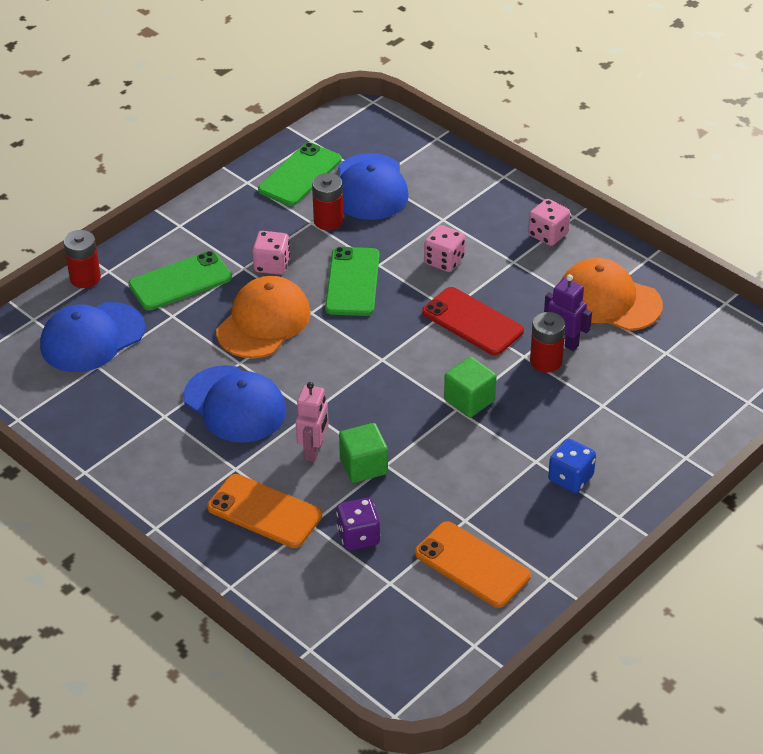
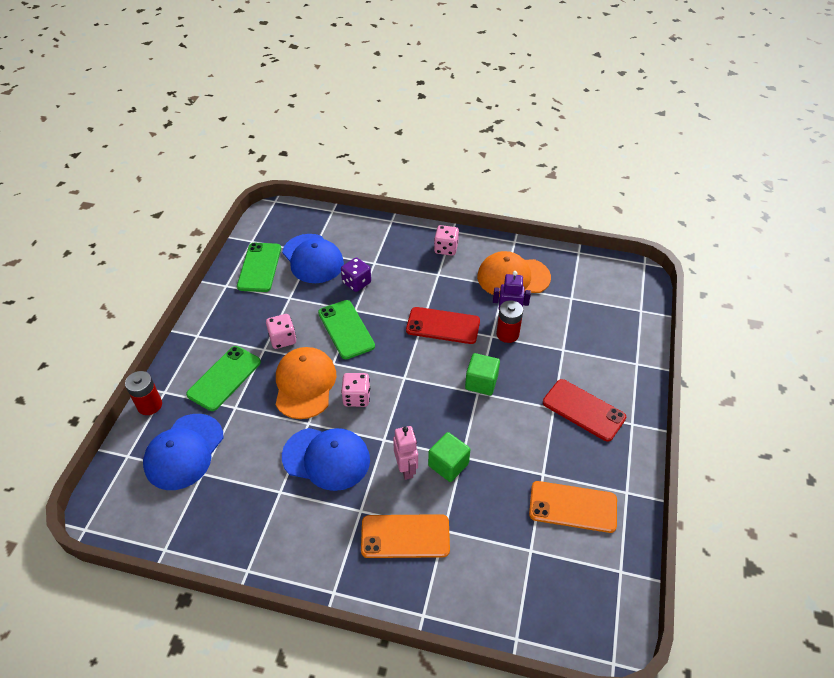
camera: 30 degrees left, 5 degrees up
(328, 221) = (300, 292): red battery -> none
(358, 536) = (483, 523): purple dice -> purple dice (356, 283)
(444, 261) = (395, 291): pink dice -> pink dice (356, 397)
(570, 478) = (583, 410): blue dice -> red phone

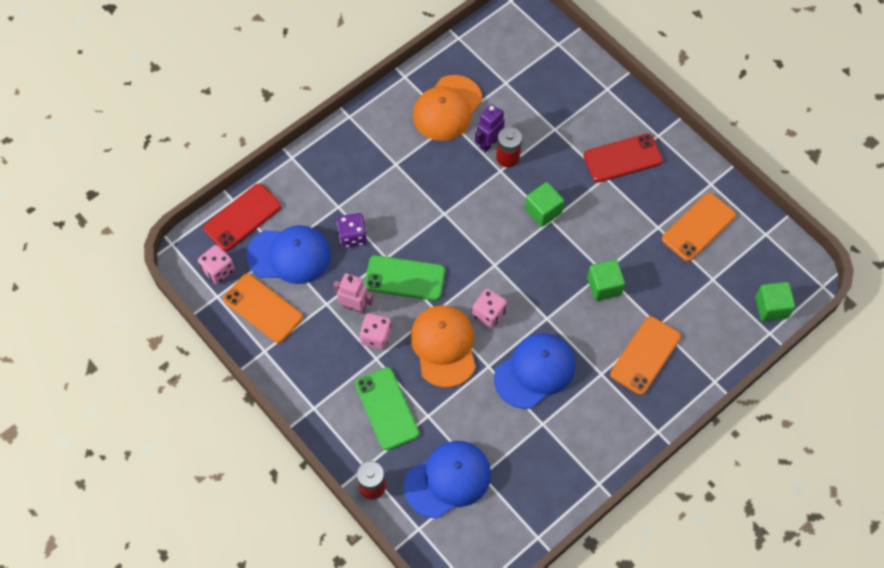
camera: 55 degrees left, 15 degrees up
(184, 452) = (448, 479): blue cap -> blue cap turned 90 degrees counterclockwise
(259, 267) = (263, 308): green phone -> orange phone
(305, 384) = (444, 346): orange cap -> orange cap turned 45 degrees clockwise
(406, 469) = (586, 318): pink robot -> pink robot (354, 307)
(443, 326) = (460, 199): red phone -> red phone (242, 217)
(446, 248) = (368, 136): pink dice -> pink dice (218, 270)
(546, 623) = (771, 307): none -> green cube

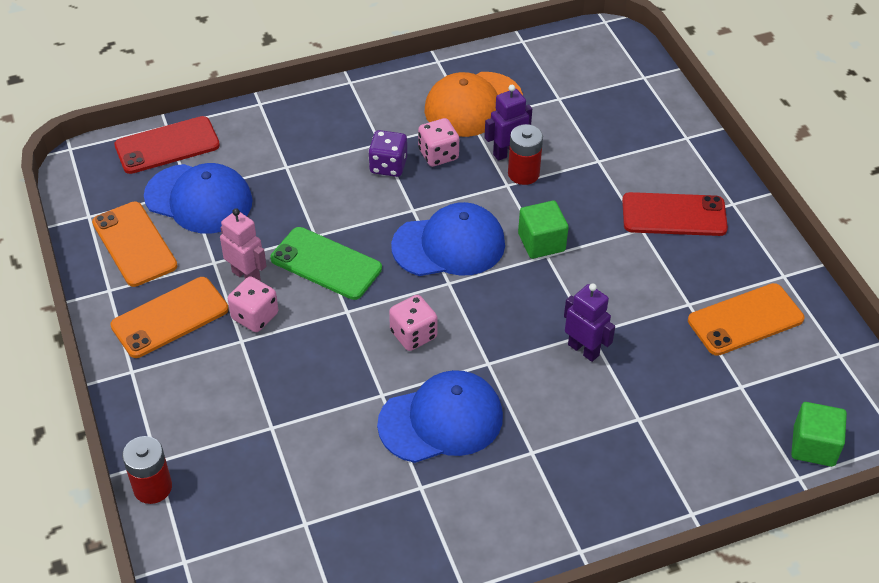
camera: 20 degrees right, 15 degrees down
(218, 270) = (106, 190): pink dice -> pink dice (438, 155)
(352, 236) = (286, 201): purple dice -> purple dice (388, 166)
(387, 408) = (223, 401): green phone -> none
(444, 346) = (335, 353): orange cap -> none
(448, 479) = (256, 513): blue cap -> blue cap (449, 245)
(604, 286) = (583, 349): green cube -> purple robot
(645, 355) = (604, 449): orange phone -> orange phone (170, 317)

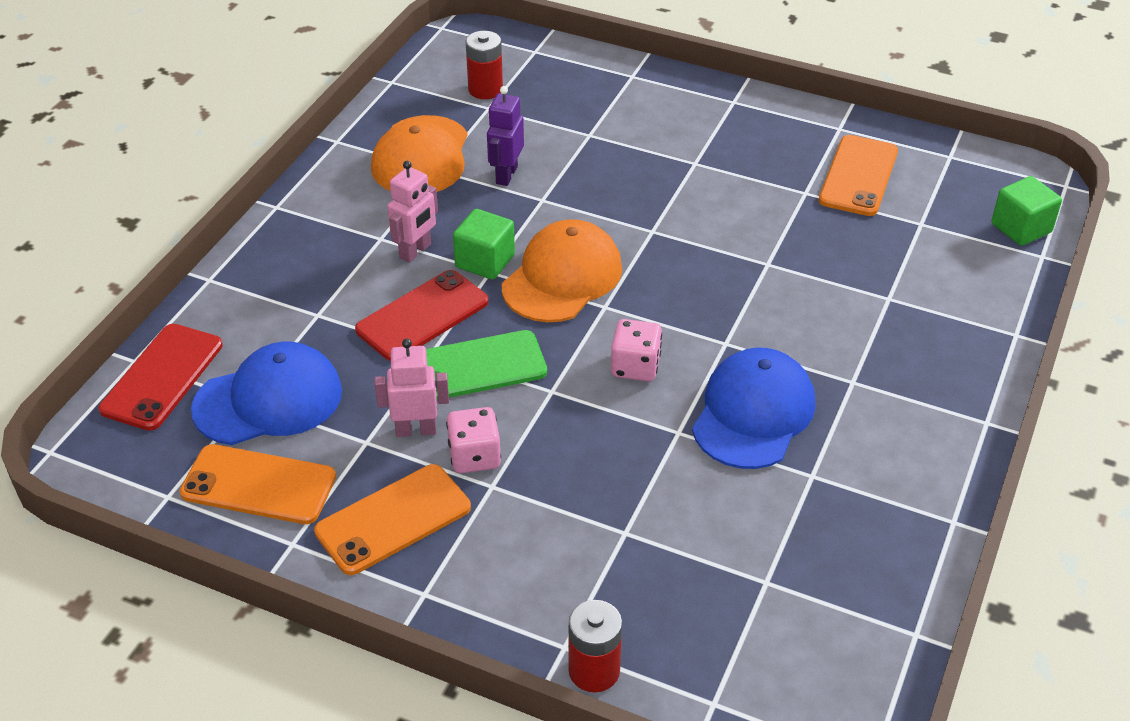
camera: 45 degrees left, 5 degrees down
(170, 317) = (393, 519): orange phone -> orange phone turned 45 degrees clockwise
(388, 166) = (416, 251): purple dice -> pink robot
(438, 155) = (448, 214): pink dice -> none
(449, 245) = (562, 277): blue cap -> orange cap
(523, 174) = (543, 182): red battery -> red battery (485, 89)
(541, 242) = (634, 224): green cube -> green cube (485, 261)
(583, 349) = (780, 279): purple robot -> none
(674, 215) = (704, 137): red phone -> red phone (422, 316)

